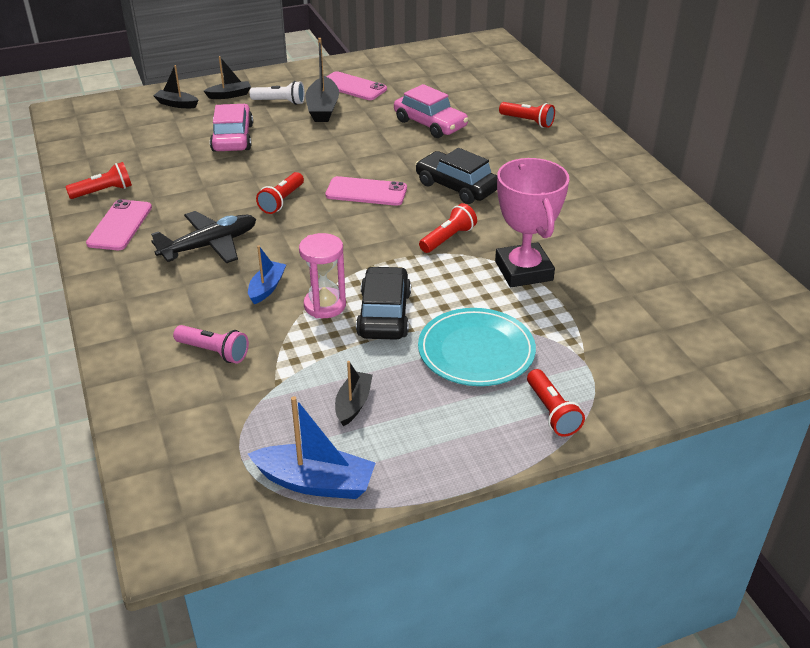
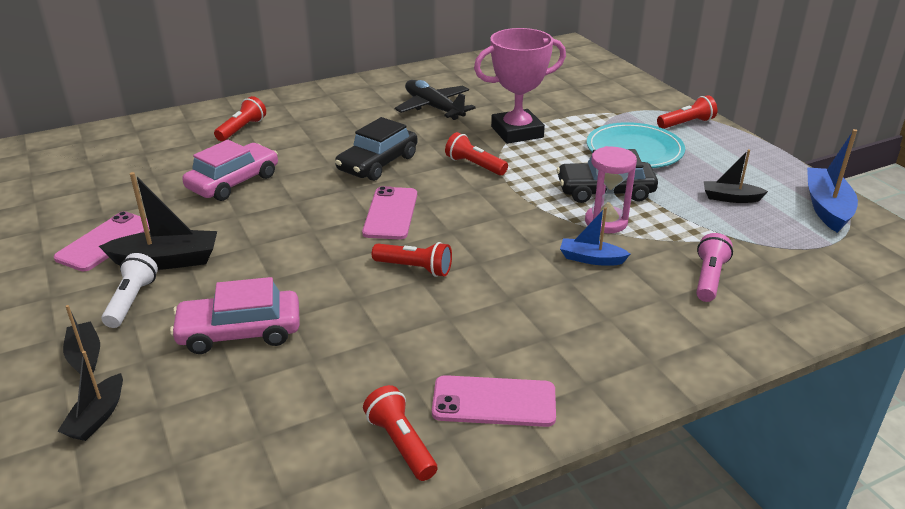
camera: 95 degrees left, 5 degrees down
(210, 245) = (523, 310): black plane -> black plane (433, 108)

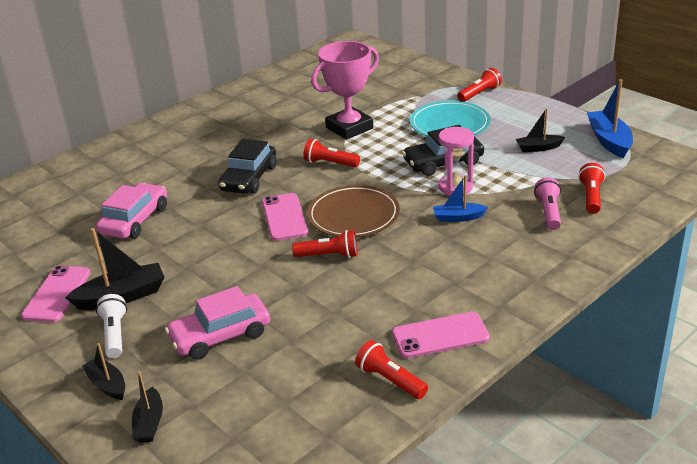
camera: 15 degrees left, 0 degrees up
(242, 129) = (111, 173): red flashlight -> red flashlight (591, 197)
(433, 108) = (268, 120): black plane -> none
(468, 228) = (353, 215): none -> brown plate

